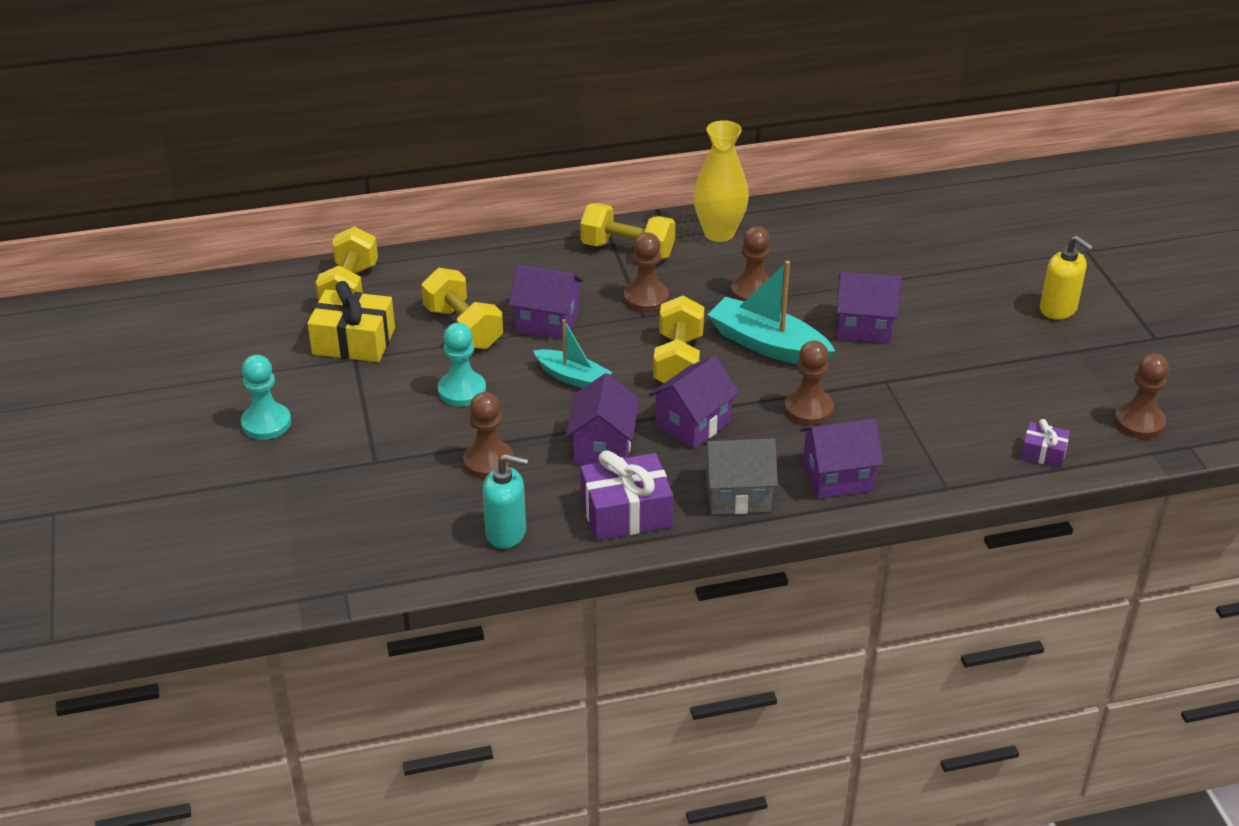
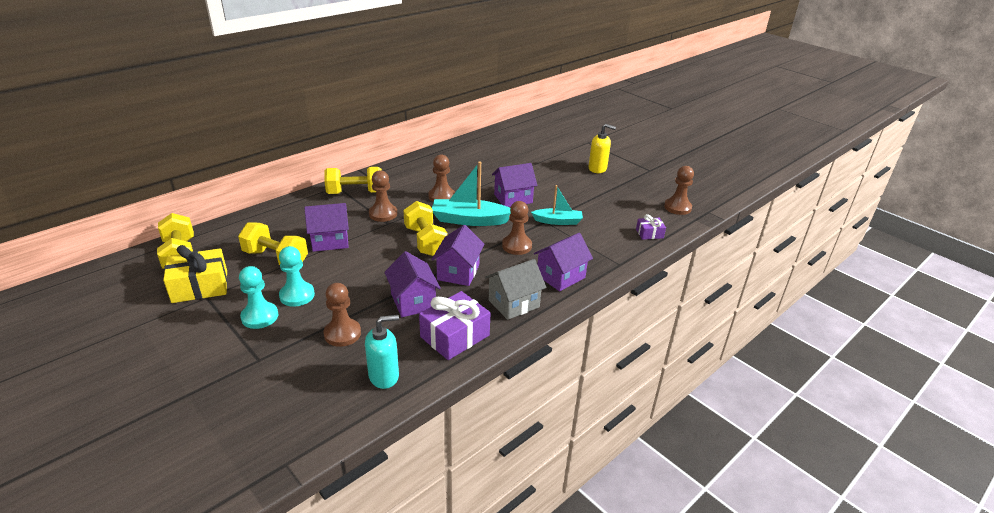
camera: 30 degrees left, 5 degrees down
(266, 423) = (155, 360): turquoise pawn -> turquoise pawn (260, 316)
(573, 378) = (367, 267): turquoise boat -> turquoise boat (558, 221)
(719, 233) = (402, 173): yellow vase -> none

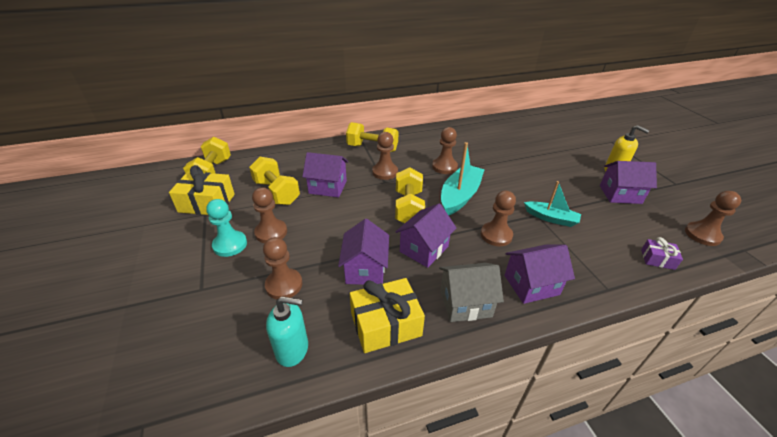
camera: 25 degrees right, 5 degrees up
(297, 295) = (271, 232): turquoise pawn -> brown pawn
(455, 336) = (385, 324): purple gift -> yellow gift
(469, 220) = (460, 196): turquoise boat -> turquoise boat turned 90 degrees clockwise
(513, 198) = (512, 183): purple house -> purple house (620, 194)

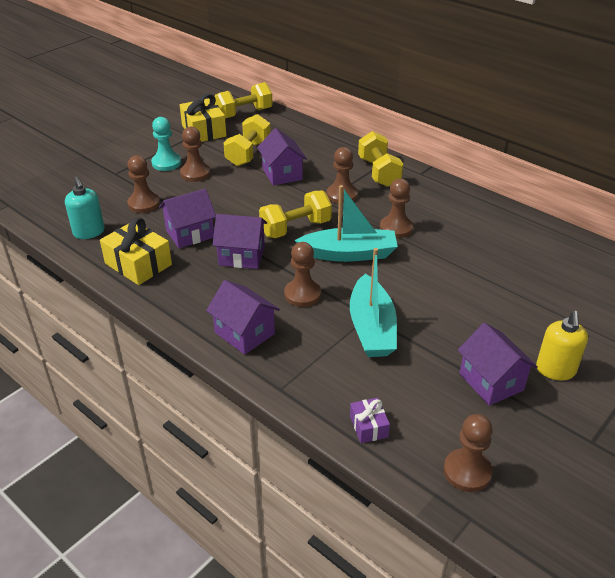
camera: 60 degrees right, 0 degrees up
(465, 303) = (190, 298): grey house -> none
(551, 218) = (371, 328): turquoise boat -> turquoise boat, size x1.59

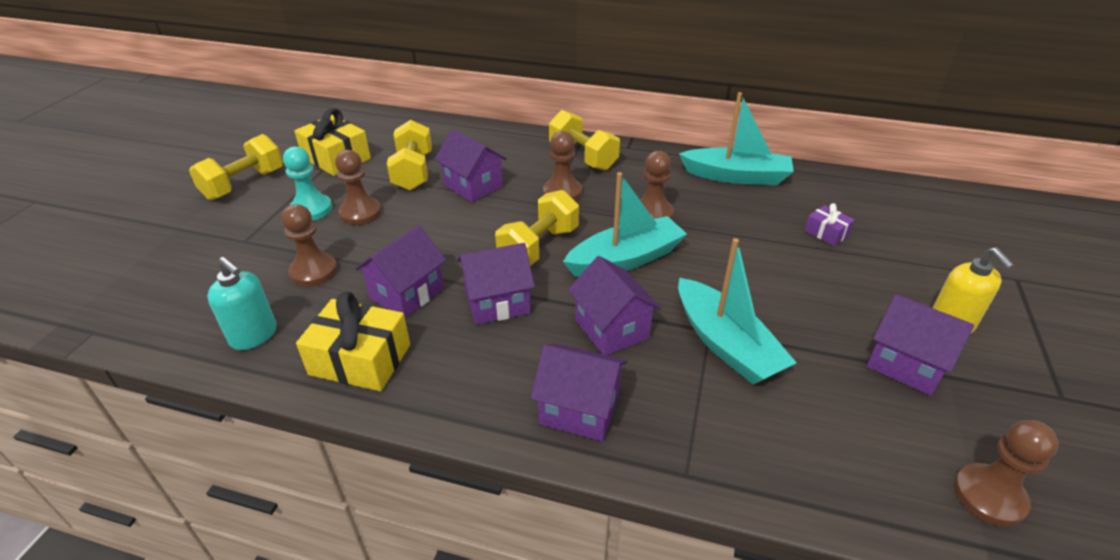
camera: 25 degrees left, 0 degrees up
(244, 113) = (375, 127): yellow dumbbell -> yellow dumbbell (244, 184)
(302, 294) = (611, 329): brown pawn -> purple house
(368, 426) = (834, 483): purple gift -> purple gift (826, 233)
(489, 218) = (736, 176): none -> turquoise boat

